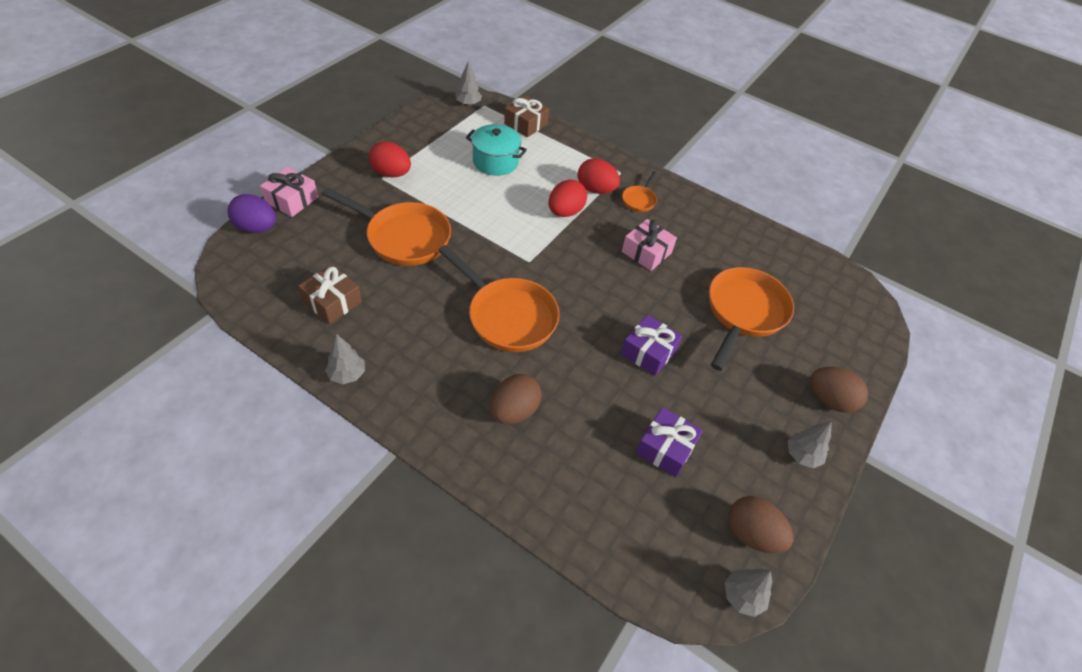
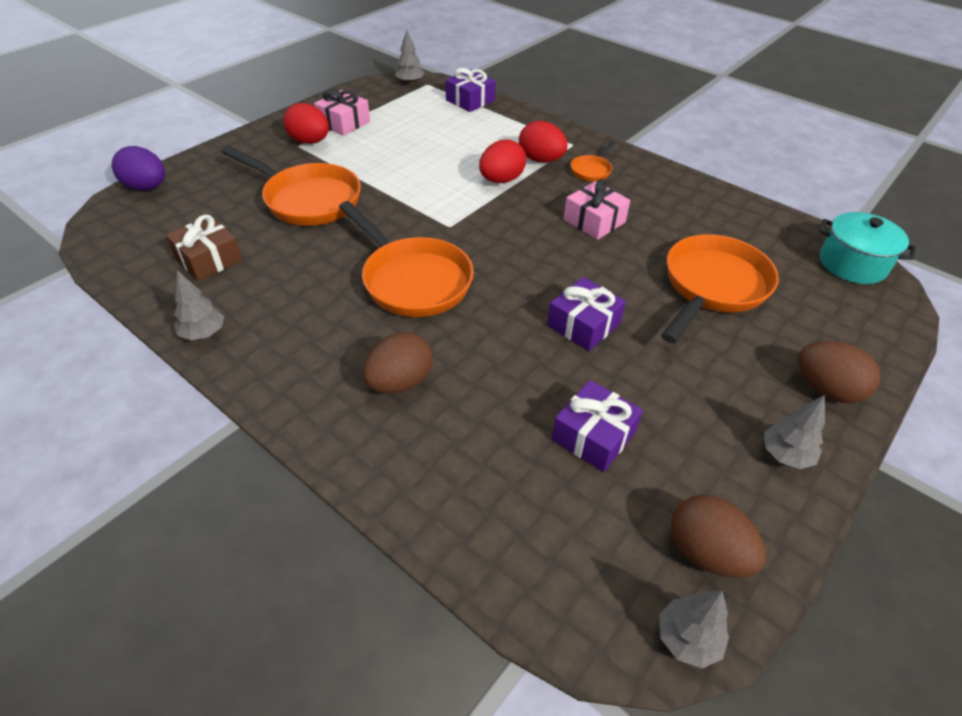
camera: 10 degrees right, 5 degrees down
(292, 200) = (193, 163): pink gift -> pink gift (344, 123)
(495, 162) = (429, 133): turquoise pot -> turquoise pot (852, 264)
(526, 124) = (470, 100): brown gift -> purple gift

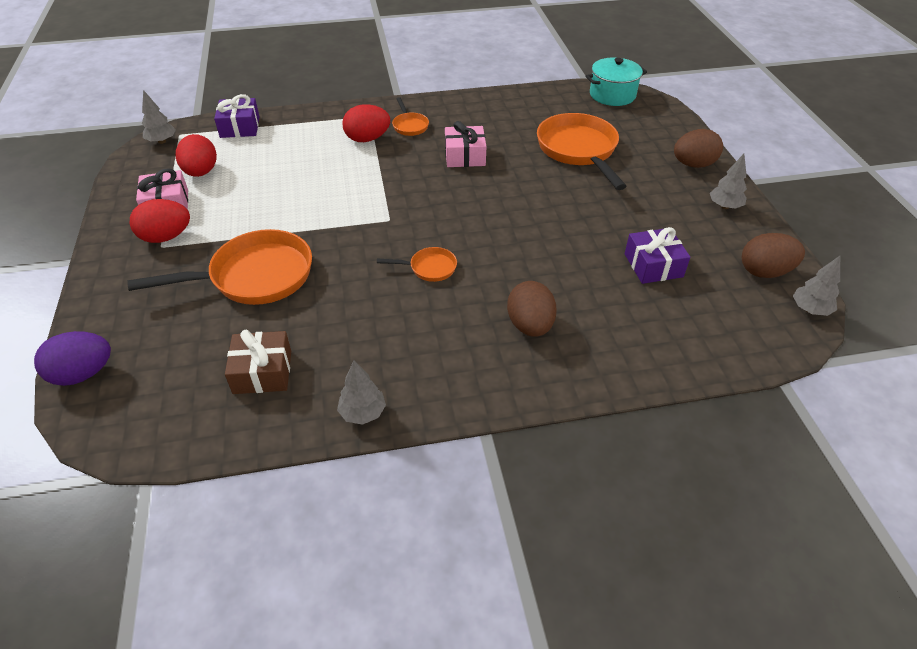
camera: 50 degrees left, 0 degrees up
(412, 280) = (429, 268): orange pan -> orange pan, size x0.47
(501, 180) = (366, 168): red egg -> red egg (201, 172)
(583, 324) = (558, 217): purple gift -> none

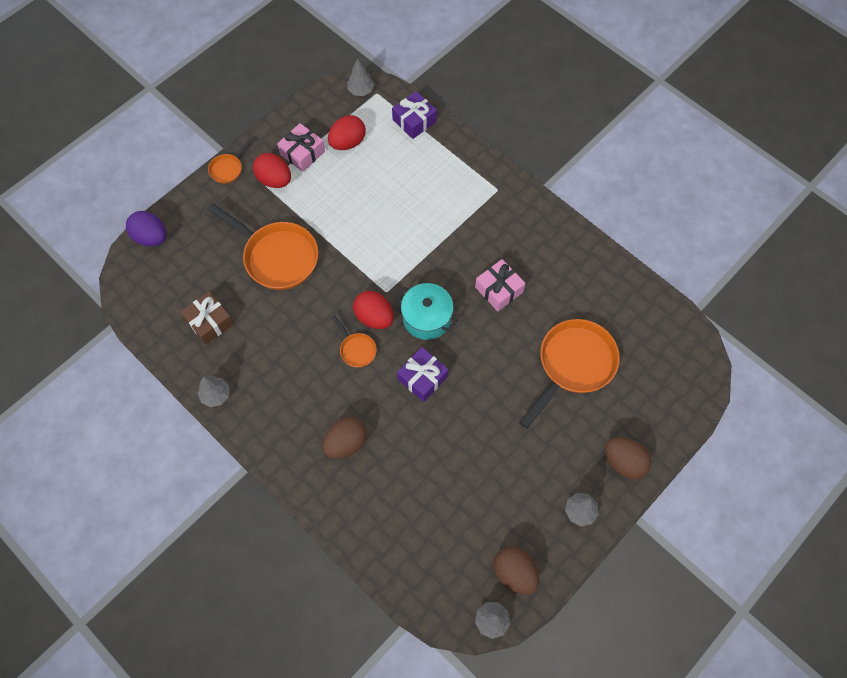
camera: 55 degrees right, 20 degrees up
(367, 139) = (467, 210): red egg -> red egg (374, 317)
(409, 126) = (508, 226): orange pan -> orange pan (228, 169)
(612, 95) = (686, 345): turquoise pot -> turquoise pot (427, 318)
(653, 265) = (464, 491): purple gift -> purple gift (422, 378)

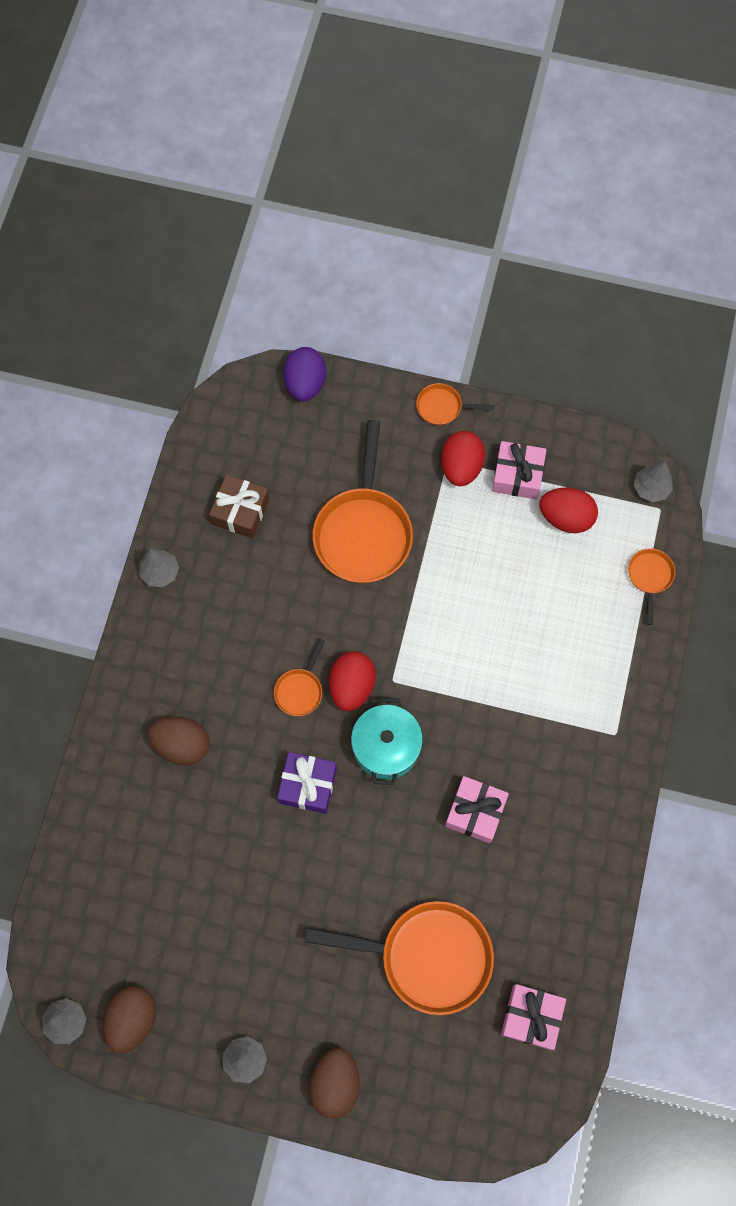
camera: 60 degrees right, 5 degrees up
(414, 121) = (649, 577): purple gift -> orange pan
(641, 326) = (531, 1017): none -> pink gift

